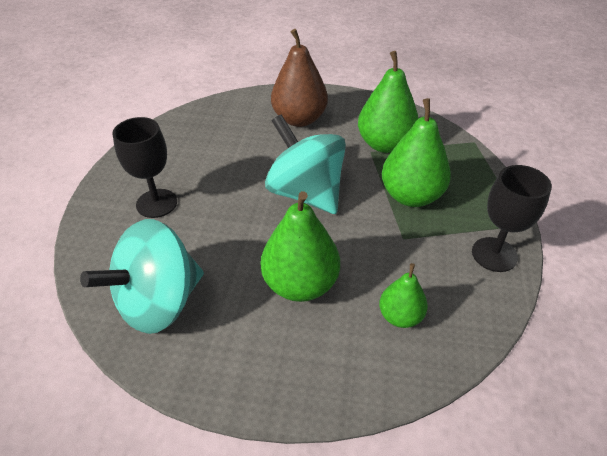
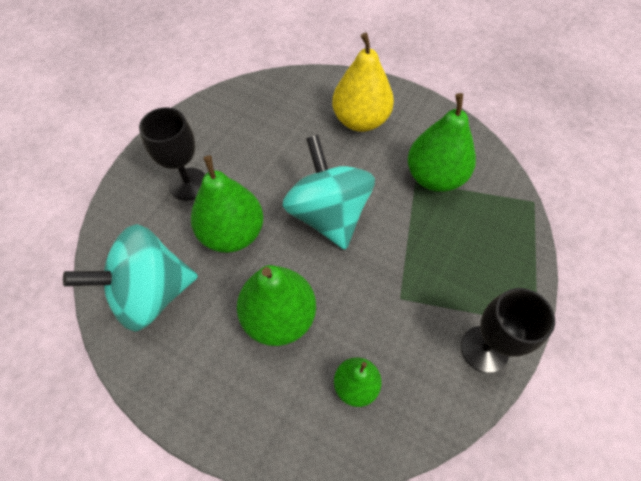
camera: 20 degrees right, 15 degrees up
(299, 119) = (360, 120): brown pear -> yellow pear
(411, 196) = (432, 250): green pear -> green pear (232, 233)

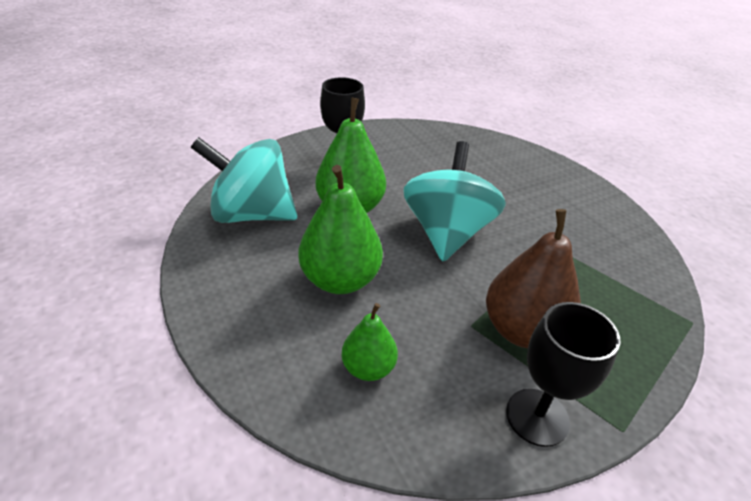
camera: 30 degrees right, 20 degrees down
(360, 120) = (531, 185): yellow pear -> none
(434, 177) = (580, 253): green pear -> none
(436, 280) = (522, 330): none -> brown pear

